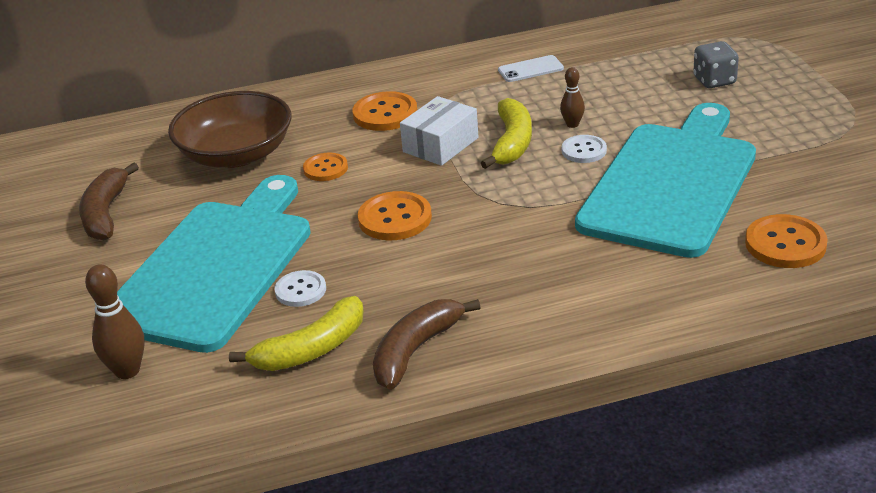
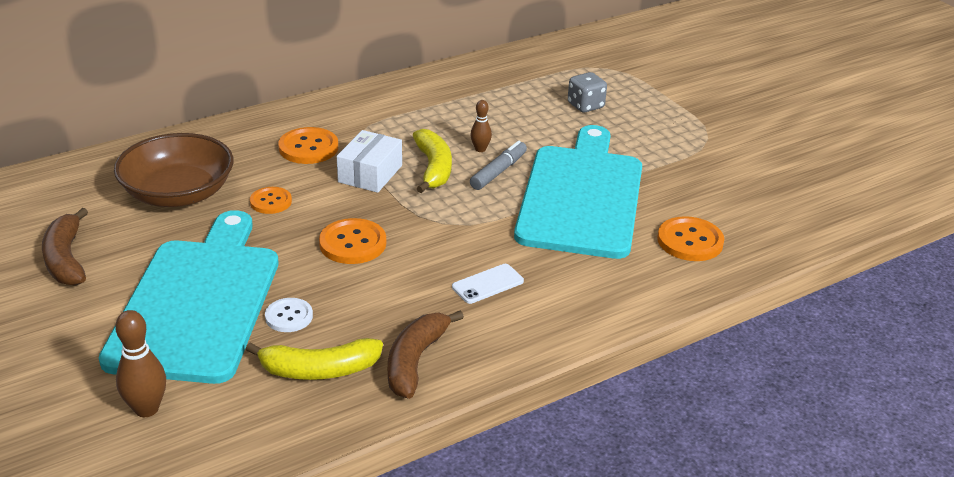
camera: 20 degrees left, 0 degrees up
(311, 349) = (319, 370): yellow banana -> yellow banana turned 45 degrees clockwise
(530, 69) = (426, 101): white phone -> white phone (487, 284)
(584, 150) = (498, 172): white button -> grey marker

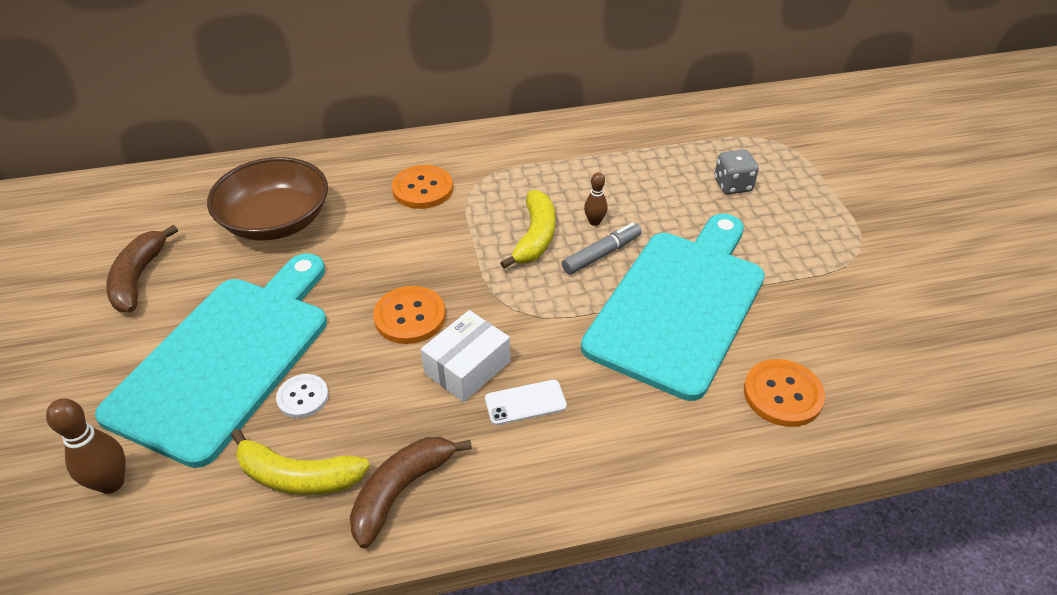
camera: 20 degrees right, 10 degrees up
(271, 202) = (355, 247): orange button -> none
(370, 174) = (468, 232): white box -> white box (467, 367)

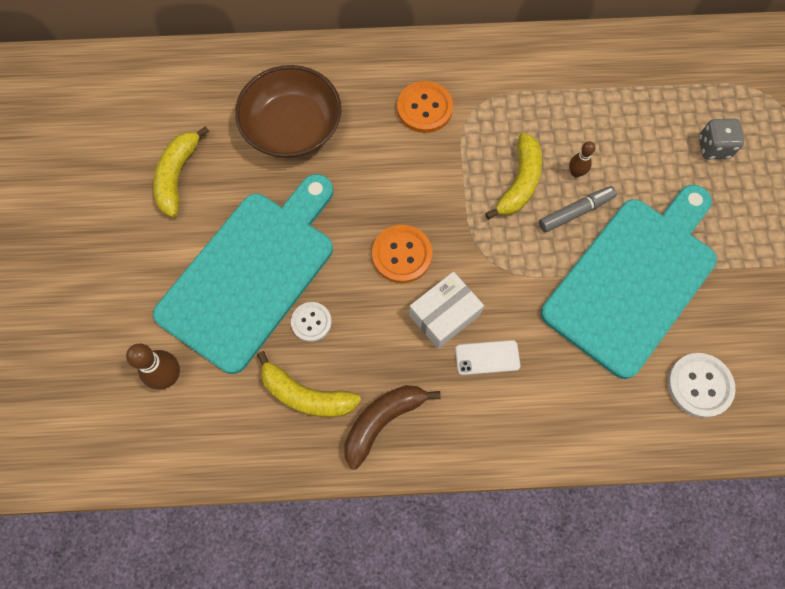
camera: 10 degrees right, 25 degrees up
(139, 278) = (178, 176): brown banana -> yellow banana
(782, 394) = (699, 385): orange button -> white button

